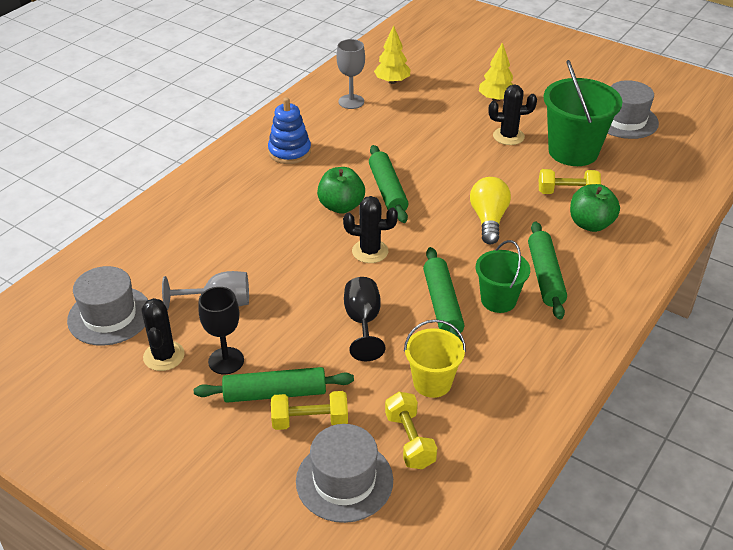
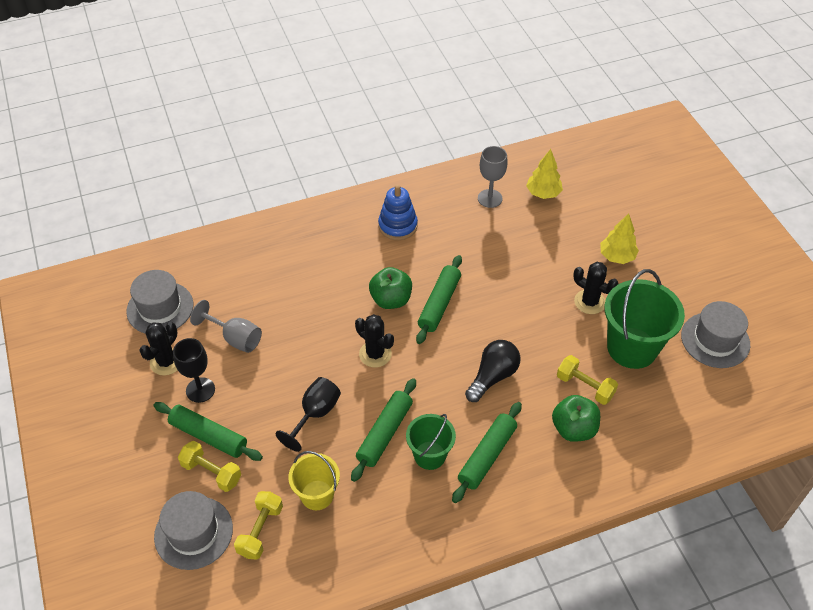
camera: 35 degrees right, 10 degrees up
(488, 220) = (493, 376): yellow light bulb -> black light bulb

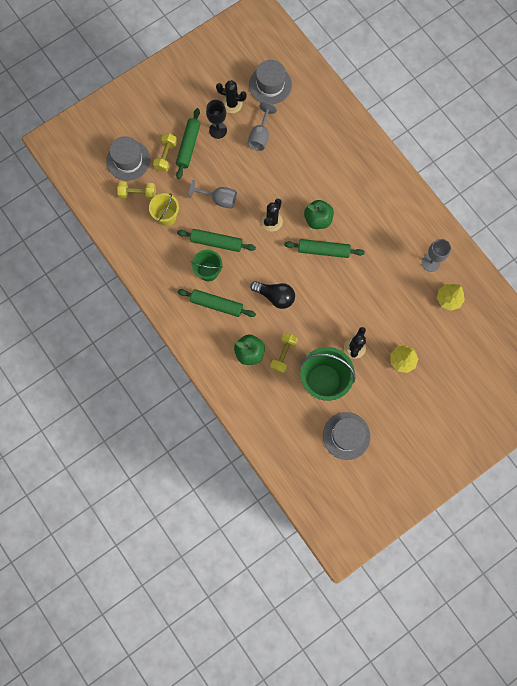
camera: 75 degrees right, 25 degrees up
(315, 414) = (219, 199): black goblet -> grey goblet
(398, 226) = (384, 207): blue stacking toy -> none

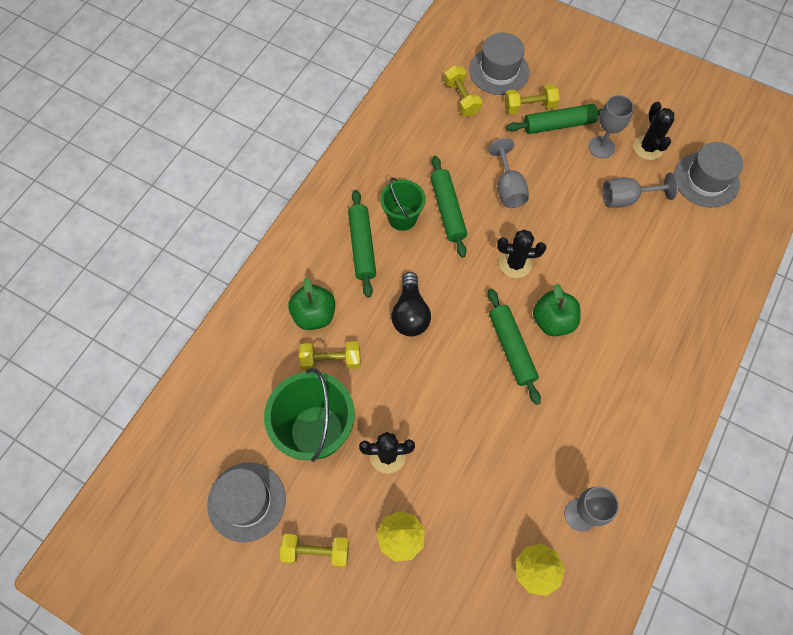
camera: 65 degrees right, 10 degrees down
(166, 216) = (450, 141): yellow bucket -> none
(218, 130) = (601, 147): black goblet -> grey goblet
(390, 408) = (316, 551): none -> yellow dumbbell

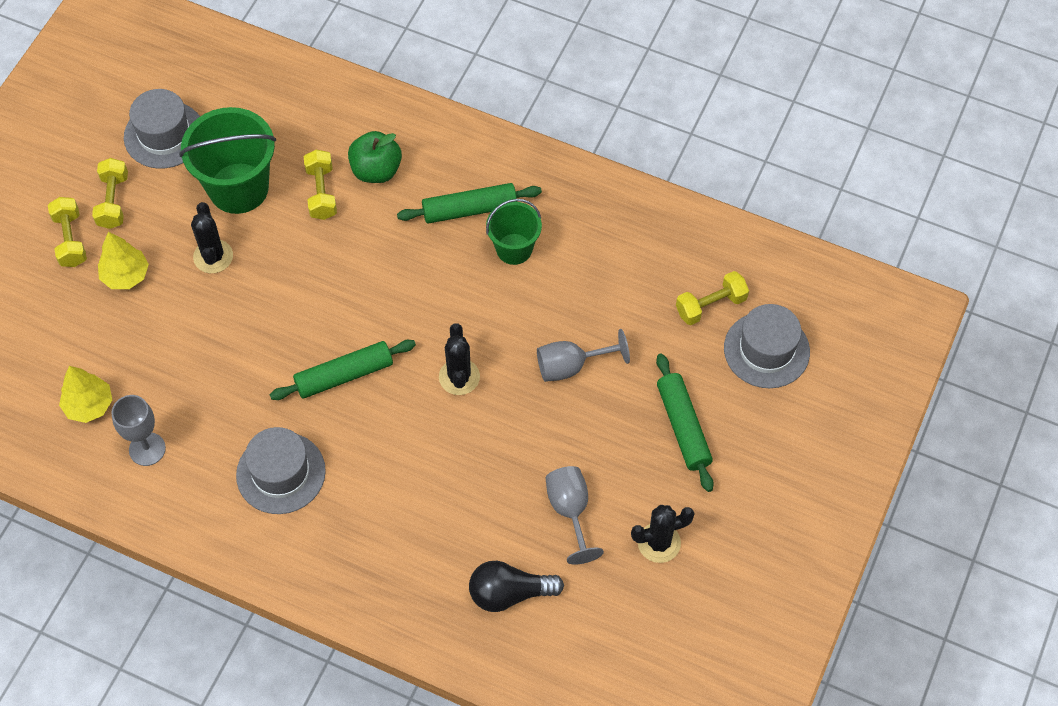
camera: 85 degrees right, 5 degrees down
(410, 313) = (384, 266): black light bulb -> black light bulb (509, 593)
(447, 210) = (530, 298): green rolling pin -> none
(529, 107) = (709, 390): yellow dumbbell -> yellow dumbbell (70, 240)
(553, 321) = (382, 420): green apple -> none
(601, 147) = (652, 481): grey goblet -> none
(706, 180) = (613, 618): grey hat -> grey hat (281, 473)

